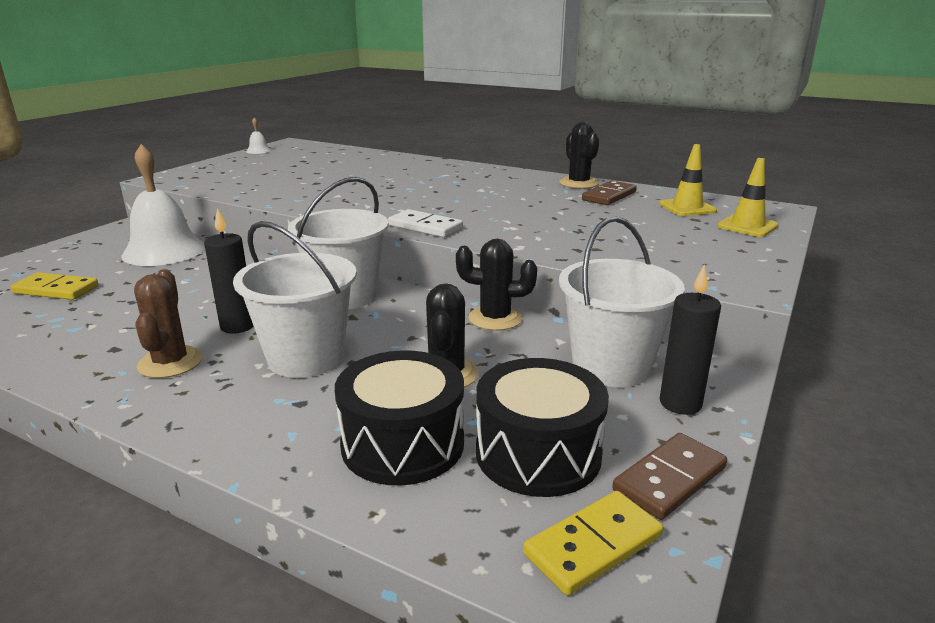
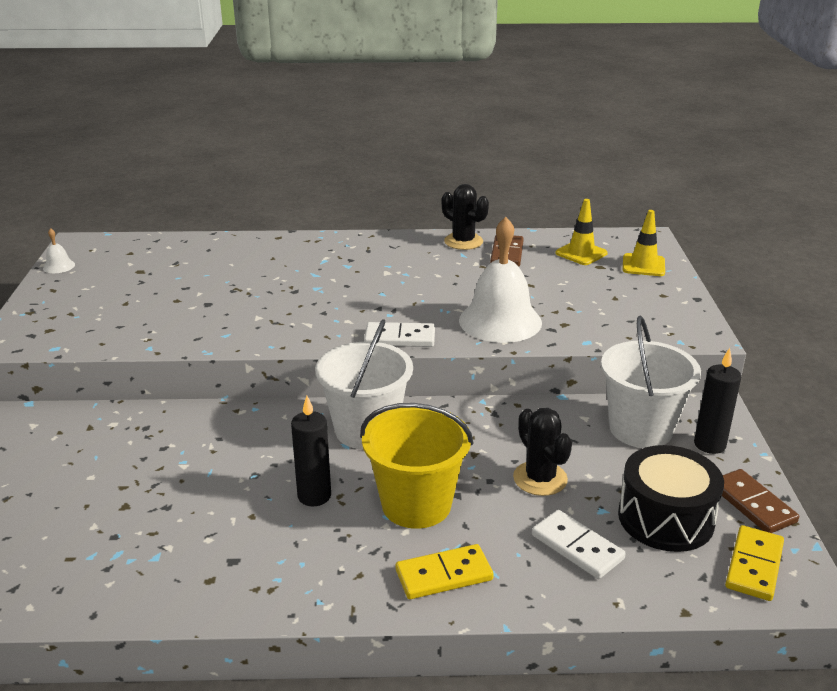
camera: 30 degrees left, 5 degrees up
(56, 290) = (57, 523): yellow domino -> yellow domino (444, 575)
(164, 251) = (101, 435): white bell -> white bell (500, 321)
(170, 362) = (308, 553): brown cactus -> none
(306, 358) = (416, 504): white bucket -> yellow bucket
(403, 444) = (577, 547): black drum -> white domino
(495, 318) = (516, 412): black cactus -> none
(669, 479) = (752, 504): brown domino -> brown domino turned 45 degrees counterclockwise

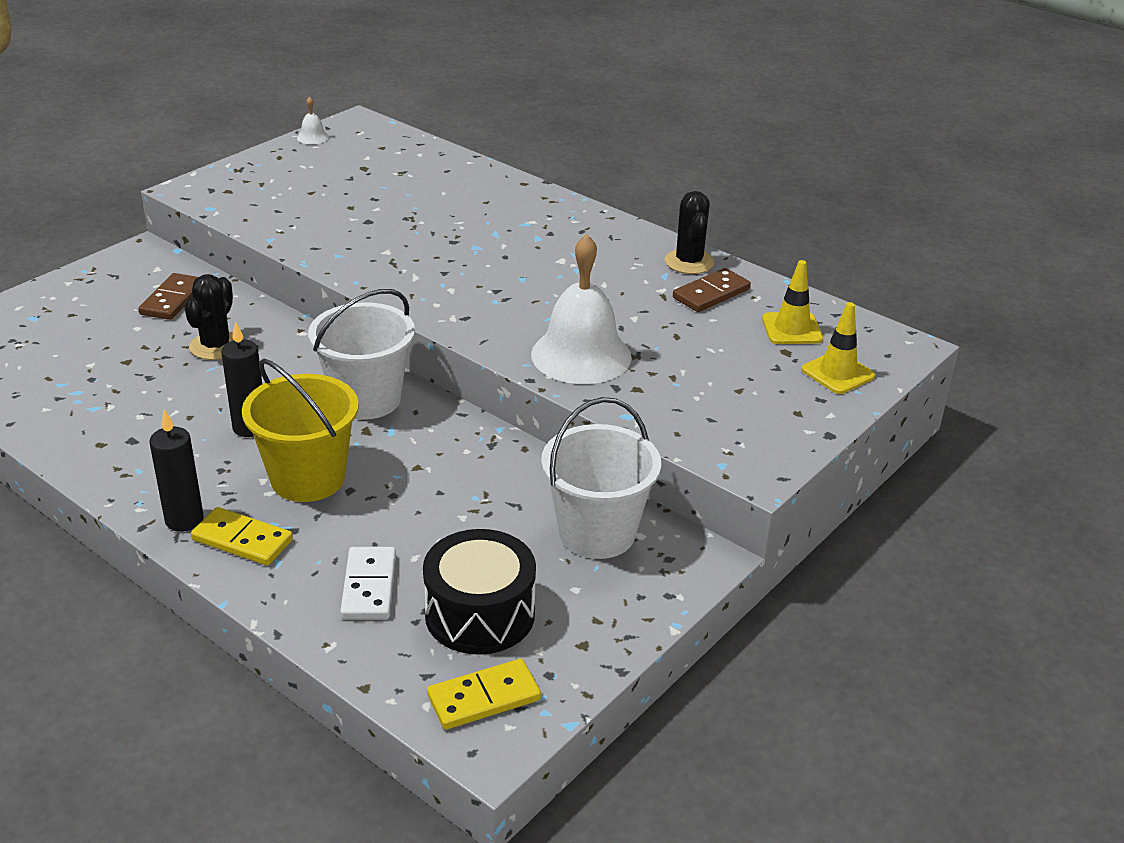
camera: 40 degrees right, 5 degrees up
(400, 338) = (466, 326): white domino -> none
(540, 478) = (434, 518): black cactus -> black cactus (216, 346)
(709, 444) = (637, 585): black candle -> black candle (184, 520)
(752, 504) = (578, 655): brown domino -> brown domino (172, 300)

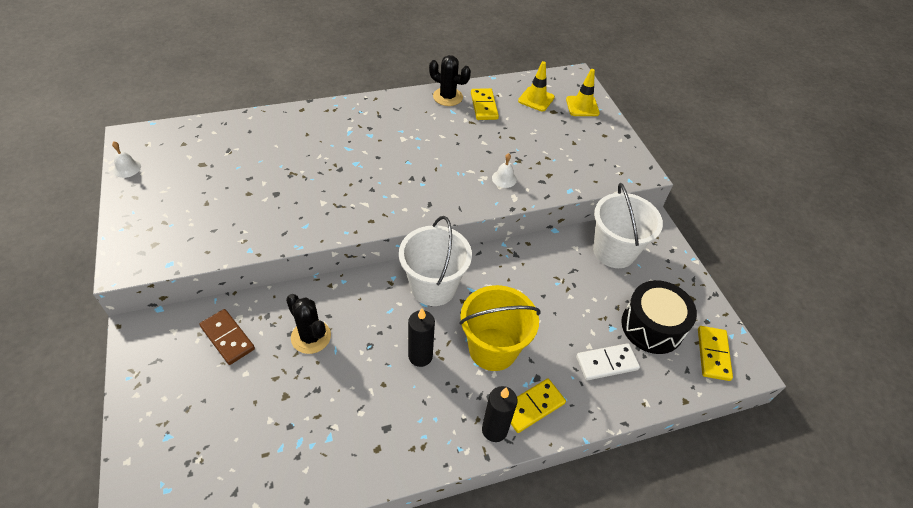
camera: 60 degrees left, 15 degrees up
(369, 586) = (606, 363): white domino -> white domino turned 45 degrees counterclockwise
(581, 355) = (504, 178): white bell -> white bell, size x0.41
(711, 294) = (484, 106): brown domino -> yellow domino

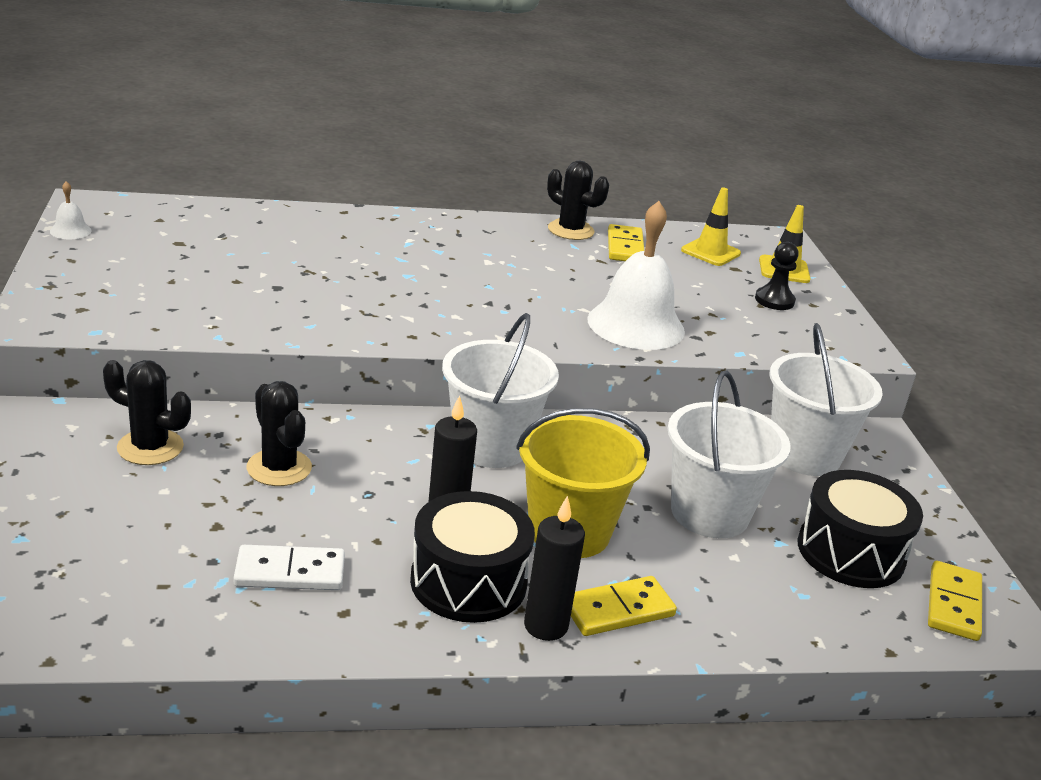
camera: 10 degrees right, 20 degrees down
(227, 338) = (150, 447): brown domino -> black cactus
(443, 405) = (468, 582): none -> black drum
(504, 178) = (636, 325): white bell -> white bell, size x2.43
(569, 314) = (709, 513): none -> white bucket
(581, 137) = (774, 300): none -> black pawn
(606, 363) = (760, 582): white domino -> white domino (290, 572)

